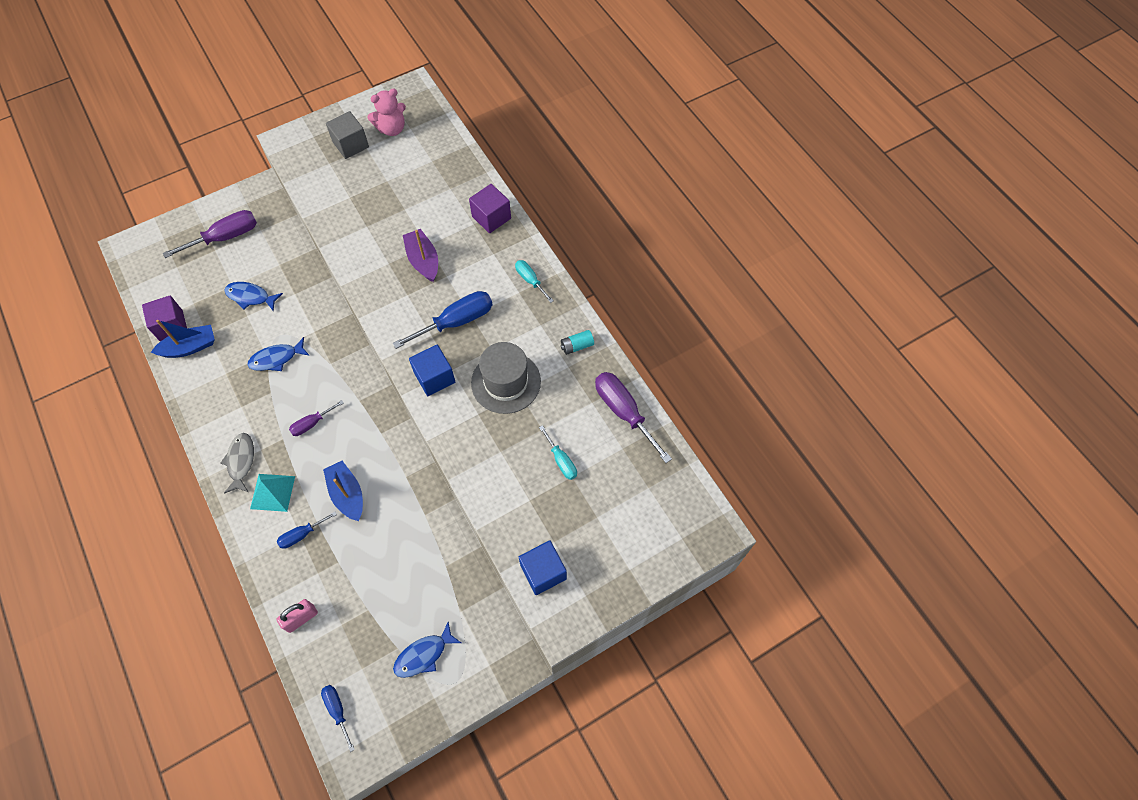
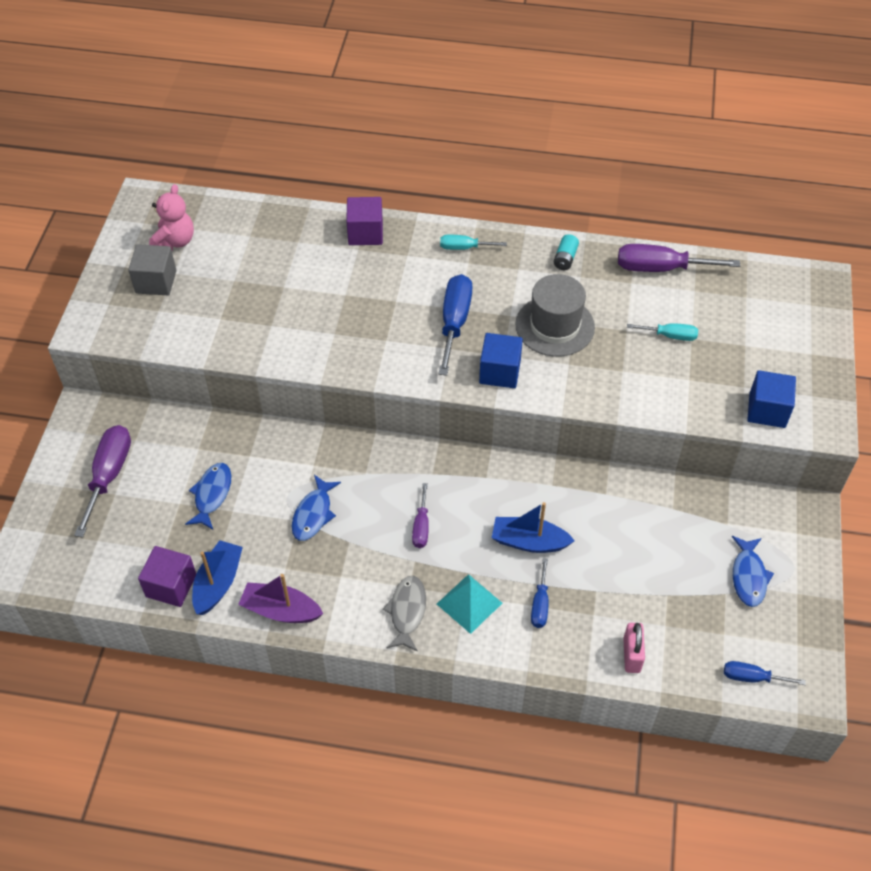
camera: 50 degrees left, 10 degrees down
(241, 461) = (407, 611): grey fish -> grey fish turned 60 degrees clockwise
(250, 297) = (212, 494): blue fish -> blue fish turned 135 degrees clockwise
(423, 260) = (360, 307): purple boat -> purple boat (281, 610)

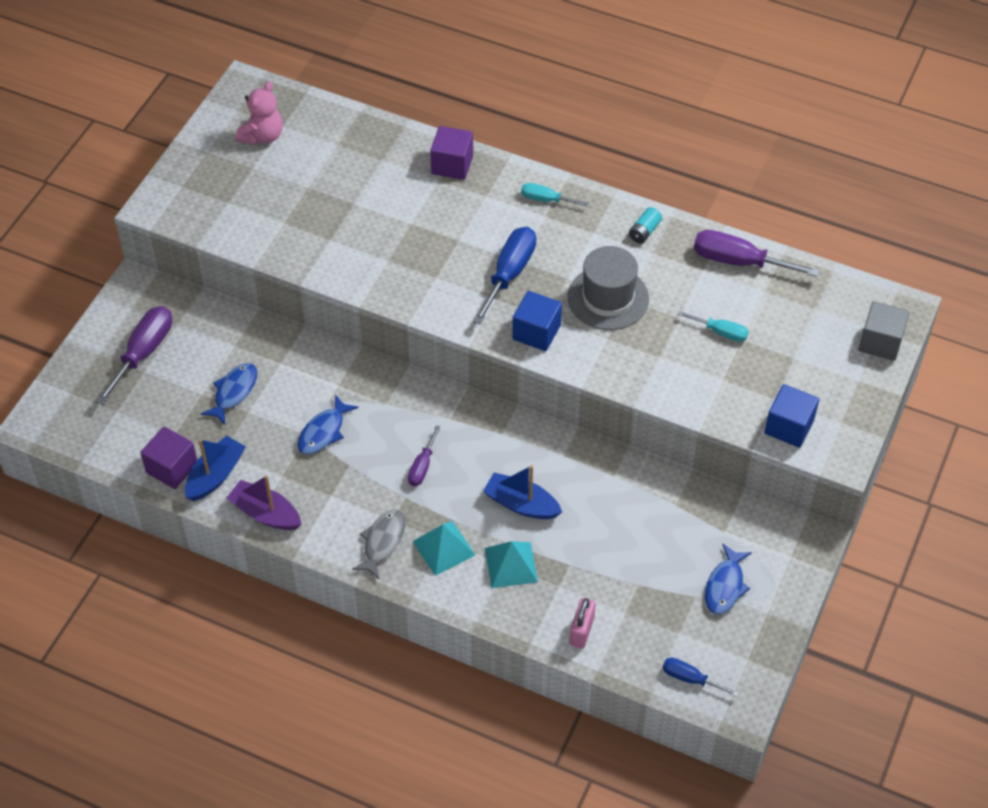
camera: 15 degrees right, 0 degrees up
(156, 282) = (233, 173): grey cube -> grey cube (880, 342)
(540, 604) = (511, 565): blue screwdriver -> turquoise pyramid

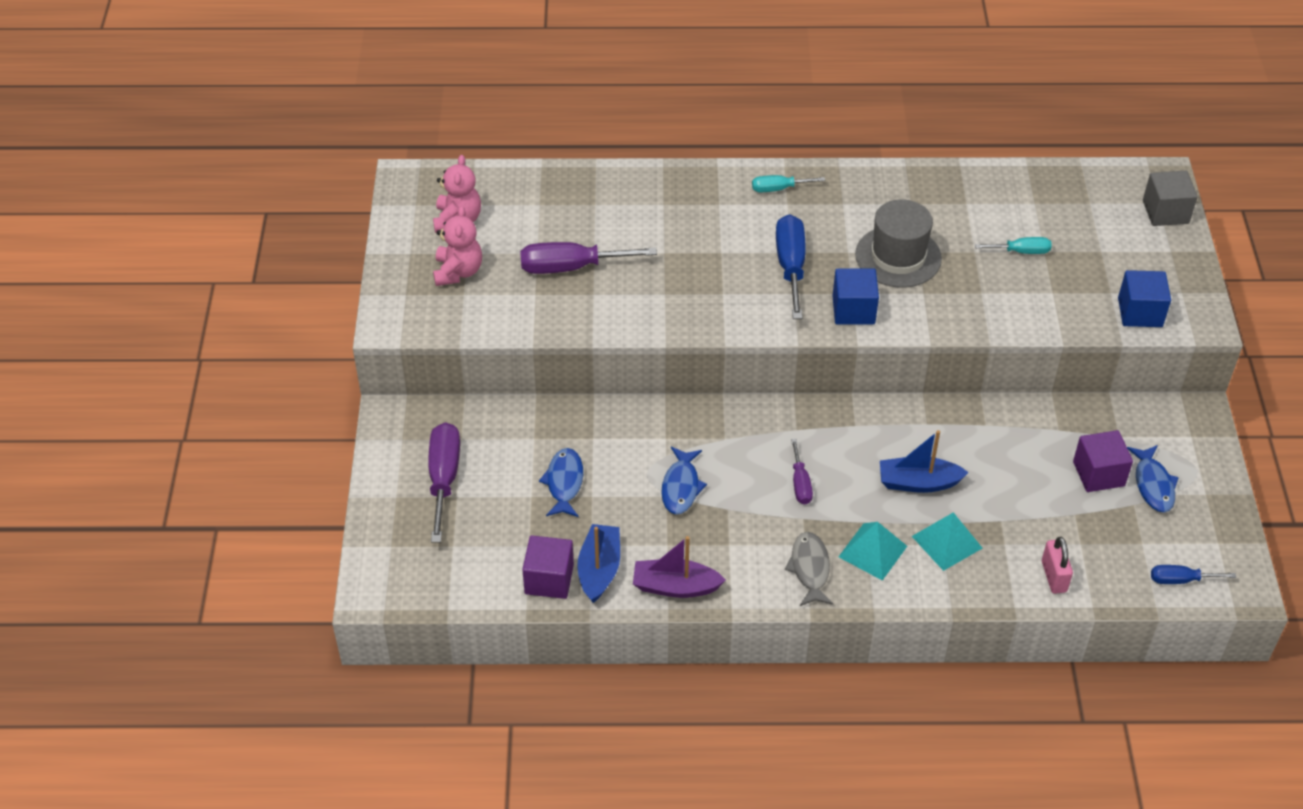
camera: 25 degrees left, 5 degrees down
(235, 181) = (458, 272): none -> pink teddy bear
(452, 165) = (666, 186): purple cube -> purple cube (1098, 474)
(644, 231) = (889, 187): turquoise battery -> none
(738, 261) = (993, 185): purple screwdriver -> purple screwdriver (571, 267)

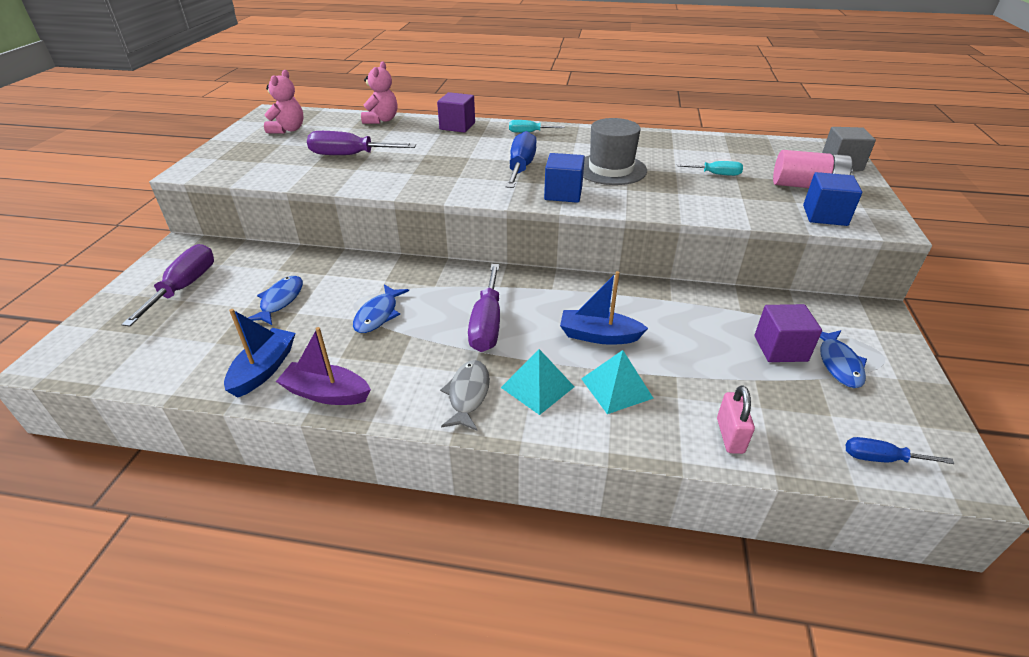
camera: 10 degrees right, 10 degrees down
(458, 272) = (265, 151): pink teddy bear -> pink teddy bear (381, 120)
(549, 579) = (212, 371): purple cube -> purple cube (457, 126)
(800, 483) = (487, 324): purple screwdriver -> purple screwdriver, size x1.78
(1123, 262) = (806, 186): none -> pink battery

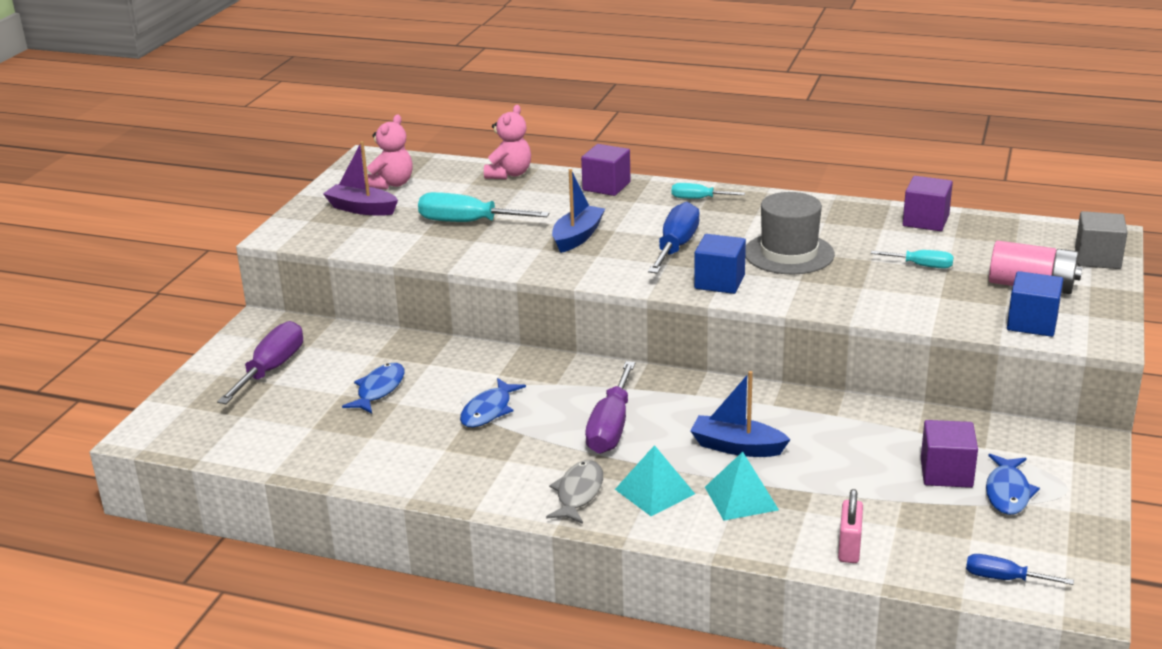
camera: 10 degrees right, 10 degrees down
(264, 369) = (365, 456): blue boat -> blue boat (577, 237)
(326, 393) = (430, 482): purple boat -> purple boat (362, 209)
(350, 155) = (467, 222): purple screwdriver -> turquoise screwdriver
(702, 142) = (925, 221): none -> purple cube

